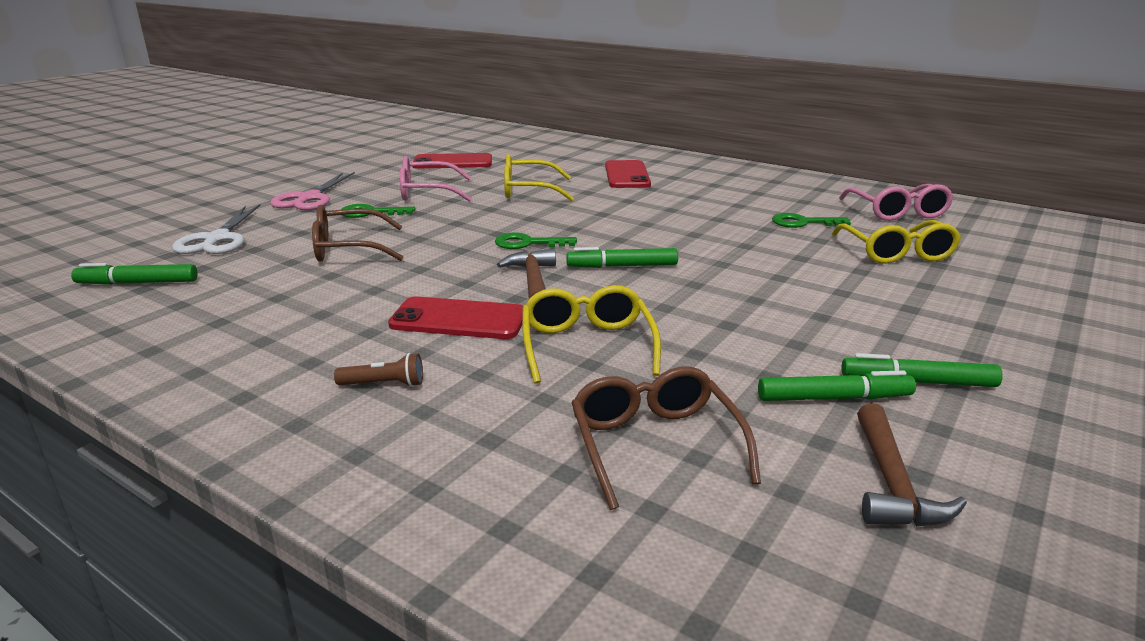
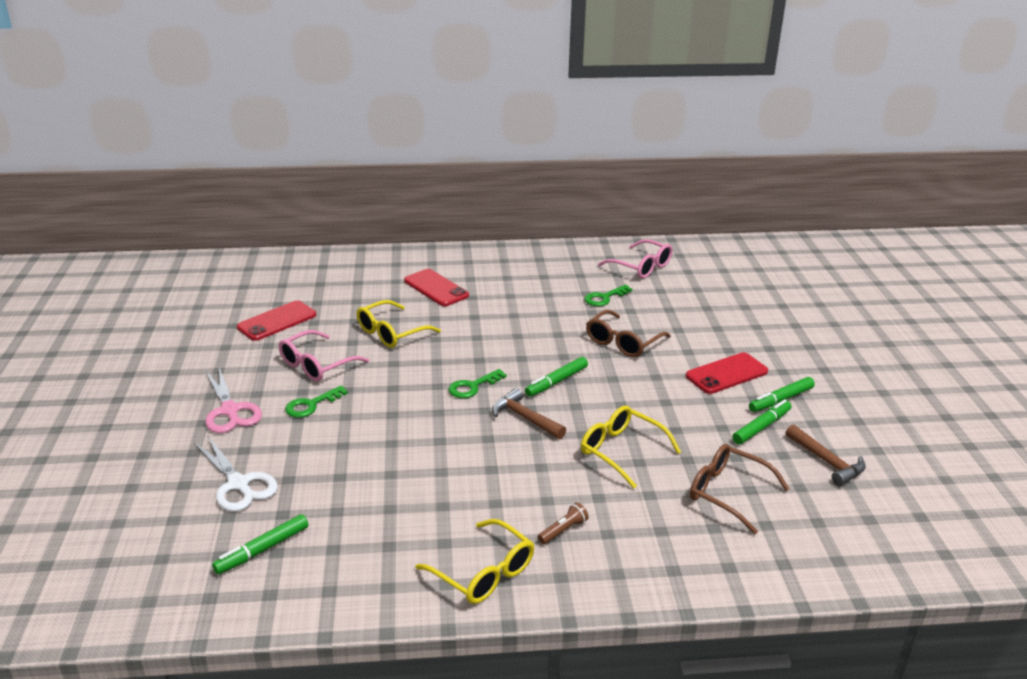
camera: 40 degrees left, 5 degrees up
(348, 248) = (359, 446): brown glasses -> brown glasses (622, 342)
(459, 320) = (530, 468): red phone -> red phone (726, 374)
(896, 253) = (679, 306): yellow glasses -> yellow glasses (484, 573)

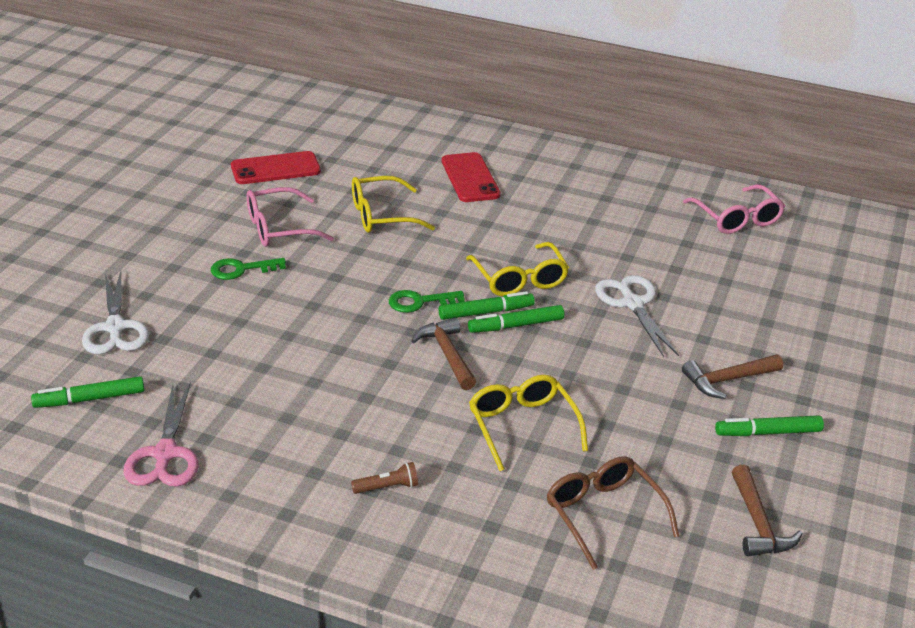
camera: 25 degrees right, 5 degrees up
(230, 411) = (161, 251): pink scissors -> pink scissors (165, 454)
(484, 573) = (273, 499): yellow glasses -> yellow glasses (519, 279)
(604, 298) = (656, 244): green key -> none
(622, 342) = (632, 304): brown glasses -> white scissors
(726, 374) = (727, 380): red phone -> brown hammer
(761, 427) = (713, 456): green marker -> green marker (486, 312)

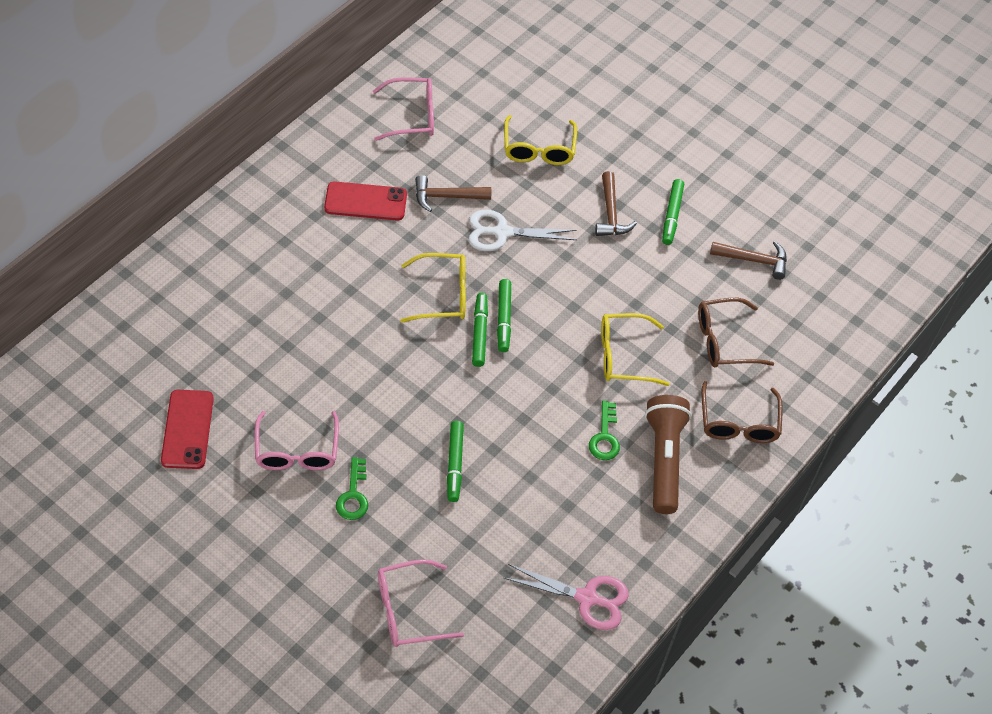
camera: 75 degrees left, 20 degrees up
(90, 399) = (502, 643): green marker -> green marker (454, 464)
(115, 328) = (408, 610): white scissors -> pink glasses
(381, 216) = (307, 365): yellow glasses -> yellow glasses (538, 149)
(387, 487) = (664, 459): brown flashlight -> brown flashlight, size x2.39
(419, 302) = (449, 374): green key -> green key (605, 437)
(447, 354) = (525, 376): brown hammer -> brown hammer (446, 197)
(470, 178) = (271, 277): red phone -> red phone (365, 201)
(479, 550) = (738, 423): none -> brown glasses

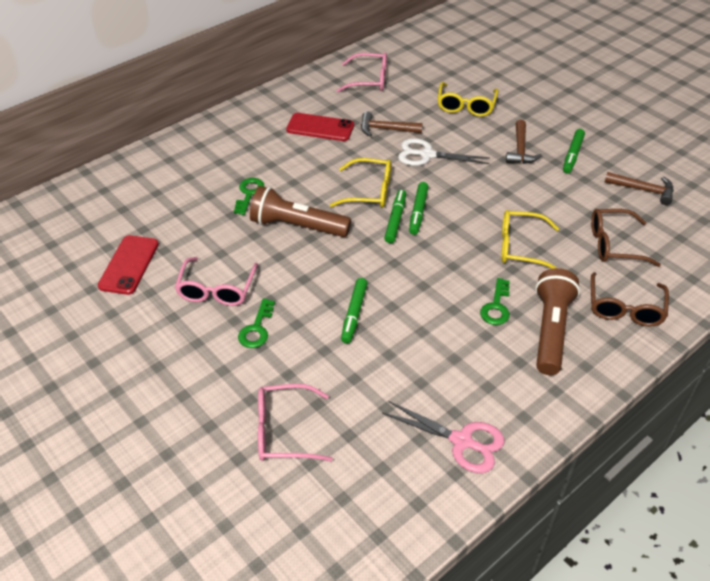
camera: 15 degrees right, 10 degrees down
(301, 313) = (249, 193): none -> green key
(369, 354) = (297, 226): none -> brown flashlight

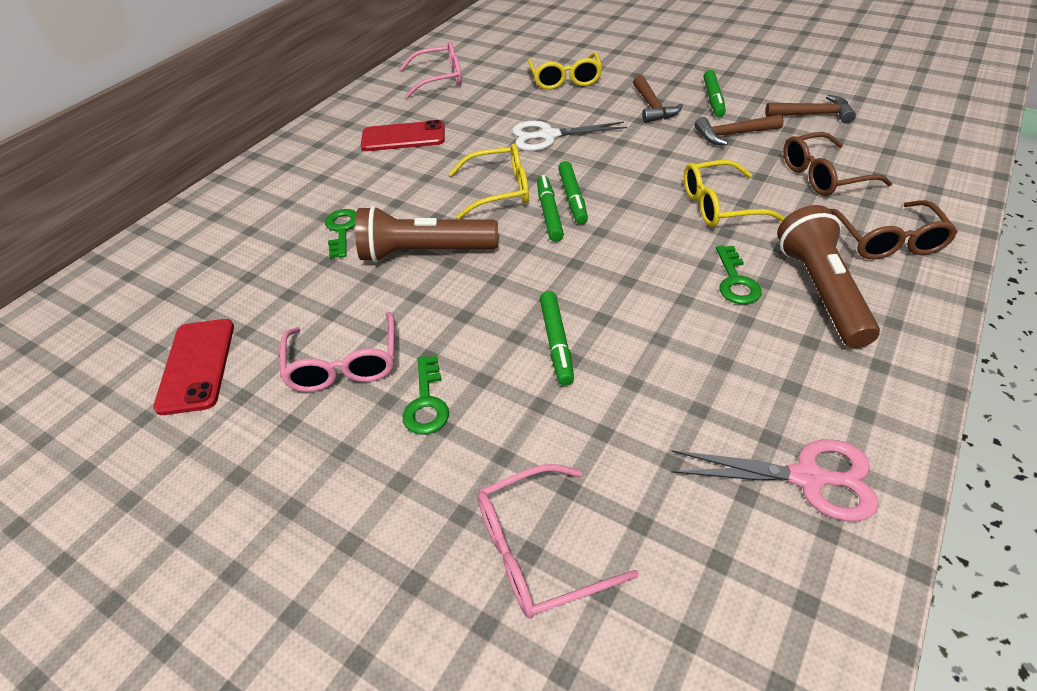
camera: 15 degrees left, 0 degrees up
(385, 129) = (484, 121): brown hammer -> brown hammer (733, 134)

